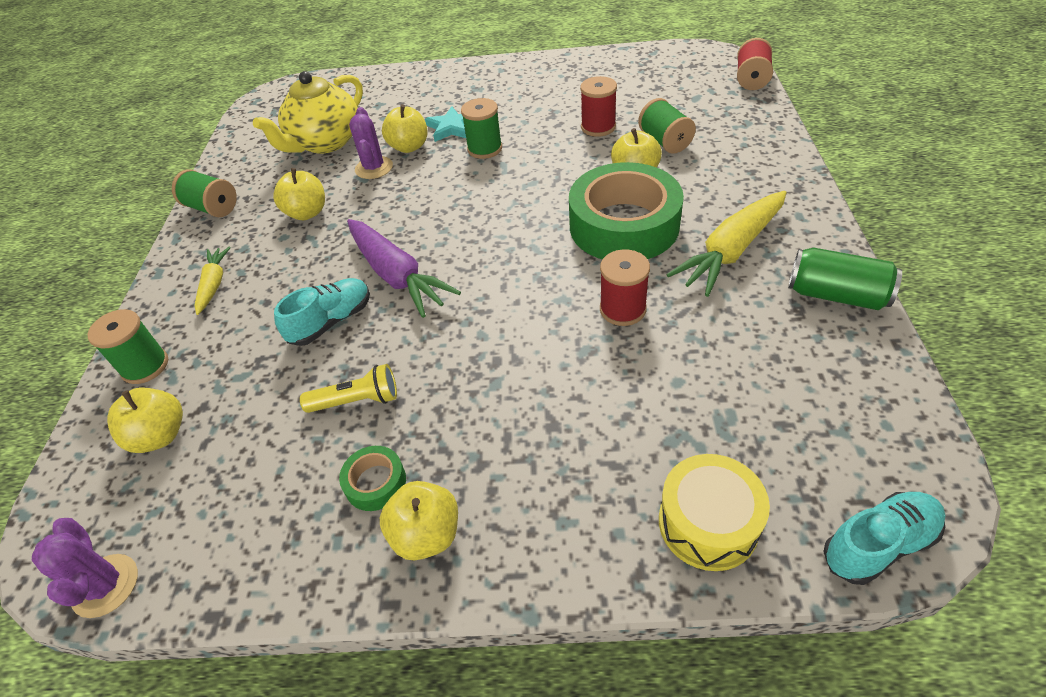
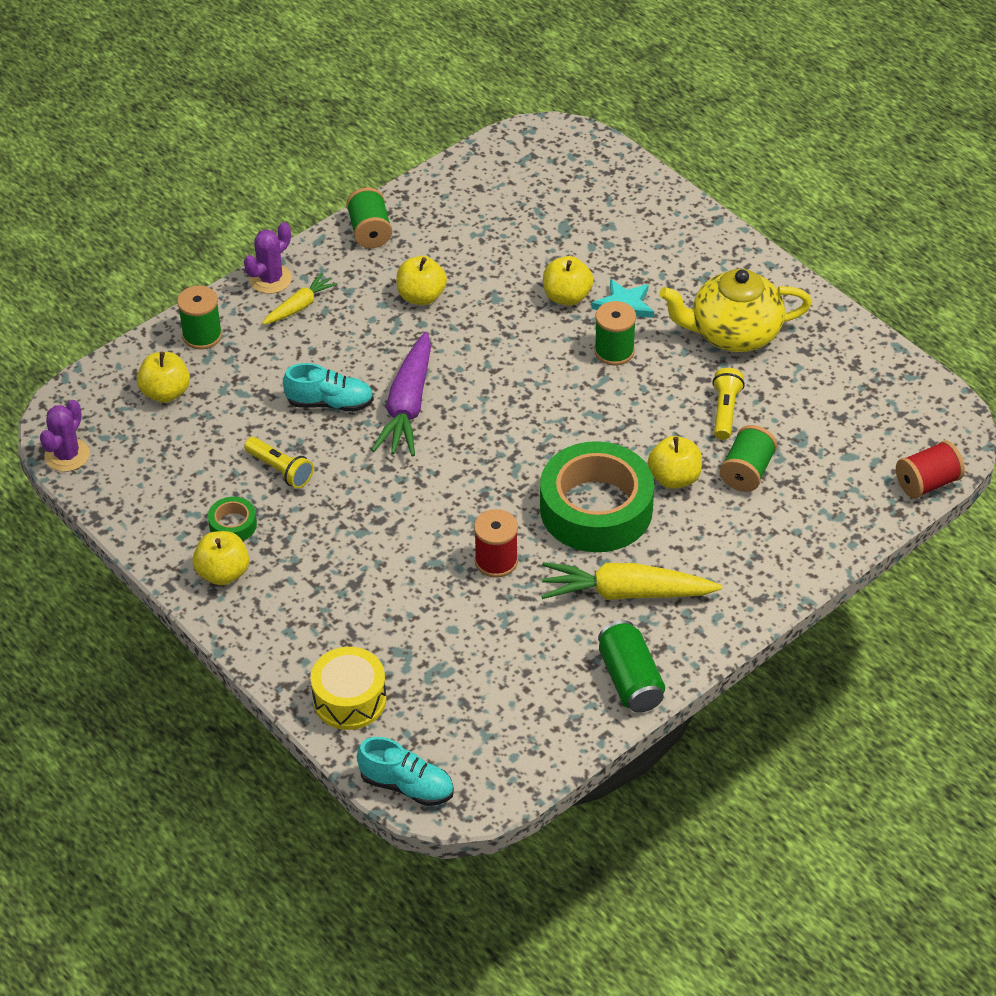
camera: 45 degrees right, 0 degrees up
(325, 142) = (517, 234): yellow teapot -> yellow teapot (733, 334)
(374, 168) = (515, 295): purple cactus -> purple cactus (270, 279)
(598, 127) = (725, 411): red spool -> yellow flashlight

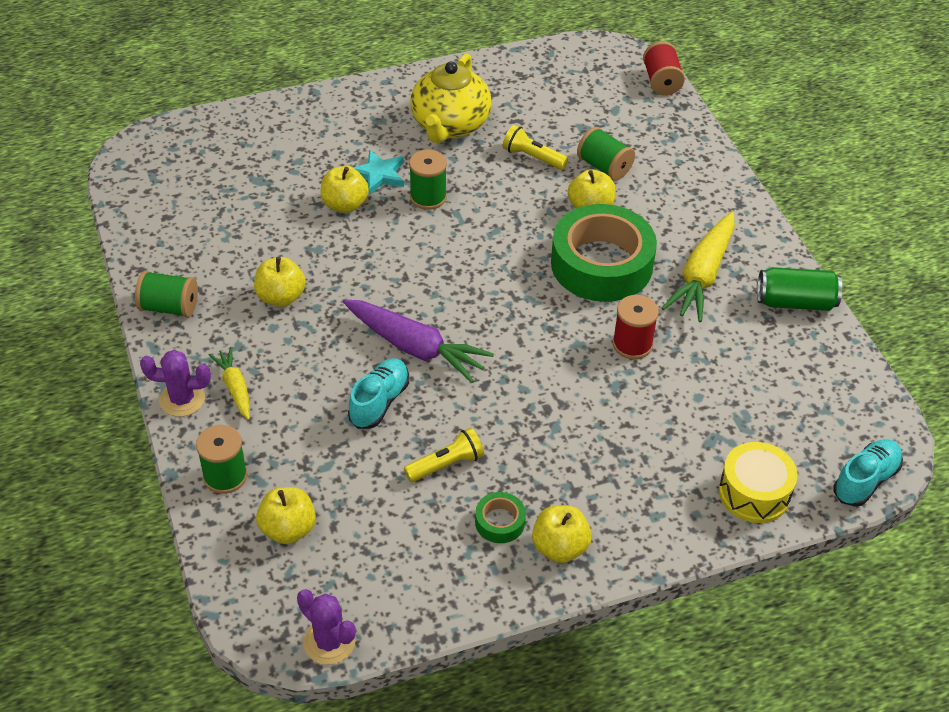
camera: 70 degrees left, 0 degrees up
(270, 279) = (182, 399): purple cactus -> purple cactus turned 60 degrees counterclockwise

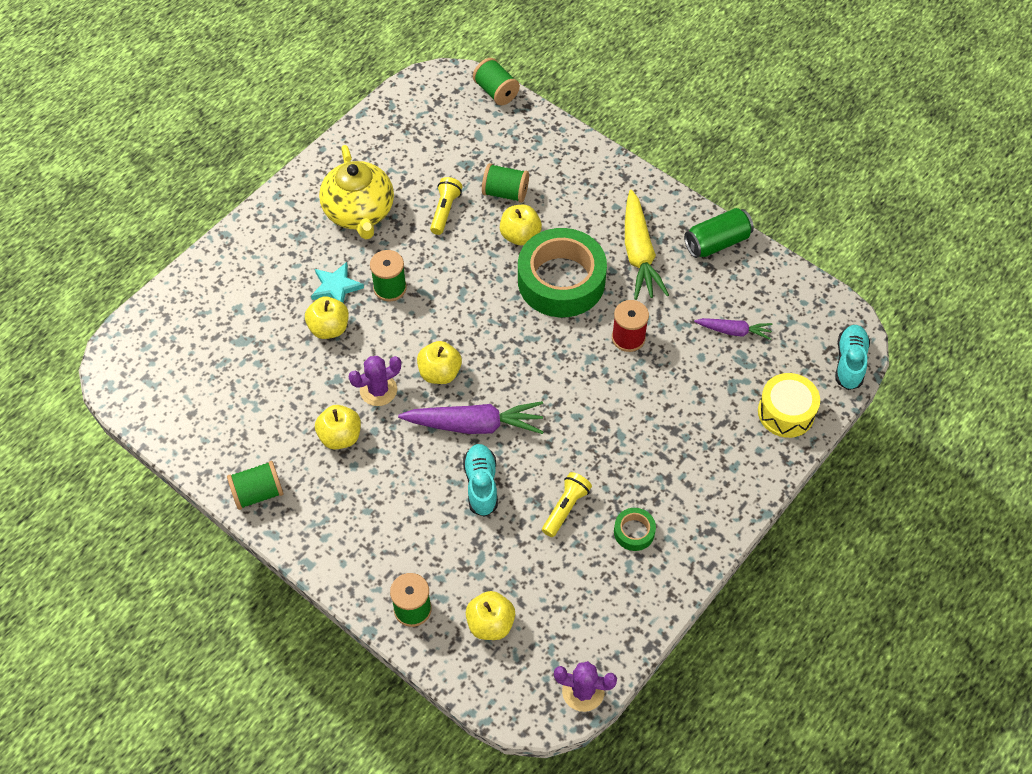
camera: 30 degrees left, 10 degrees up
(182, 399) = (330, 565): purple cactus -> purple cactus (378, 390)
(235, 388) = (364, 533): yellow carrot -> none
(532, 157) = (445, 211): yellow flashlight -> yellow flashlight turned 105 degrees clockwise
(559, 547) = (687, 528): yellow apple -> yellow apple (440, 373)
(661, 82) = (496, 92): red spool -> green spool
(752, 390) = (733, 331): none -> purple carrot

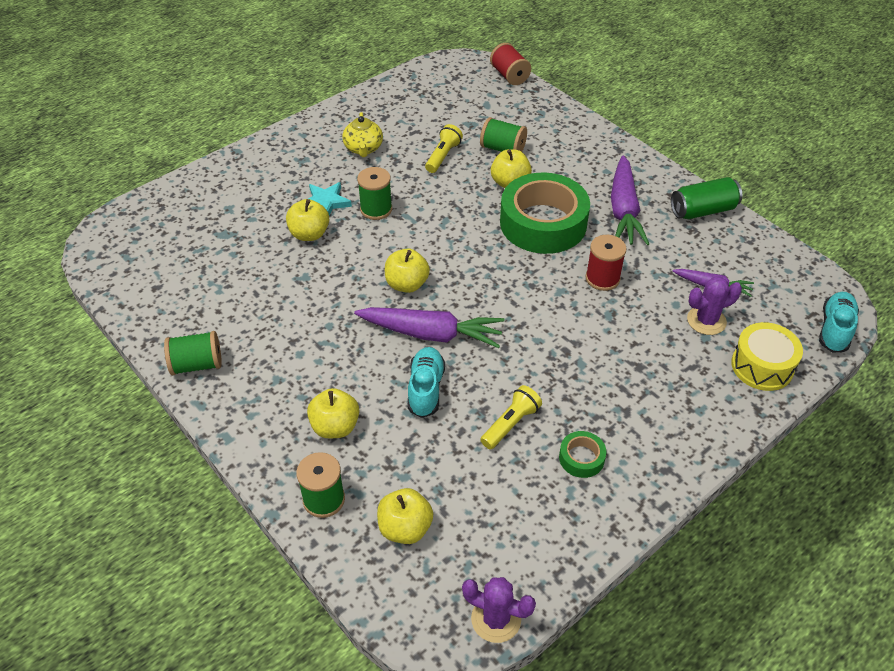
camera: 10 degrees right, 10 degrees down
(340, 436) = (294, 326): yellow apple -> yellow apple (335, 427)
(359, 212) = (363, 149): yellow teapot -> yellow teapot, size x0.58
(378, 390) = (342, 291): purple cactus -> purple cactus (706, 321)
(496, 92) = (509, 76): green spool -> red spool
(639, 253) = (623, 210): yellow carrot -> purple carrot

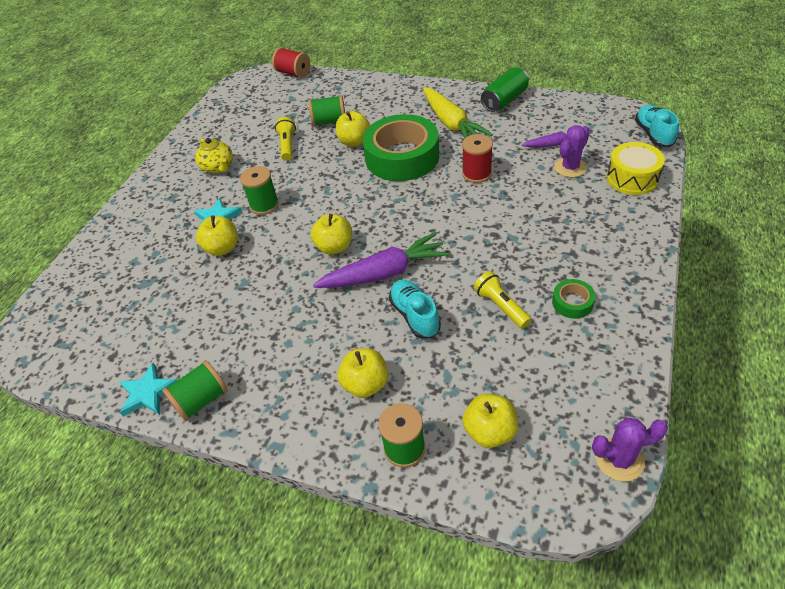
camera: 25 degrees left, 0 degrees up
(161, 335) = (148, 393): none -> turquoise star
(510, 424) = (501, 306): yellow flashlight -> yellow flashlight turned 45 degrees counterclockwise
(623, 210) = (451, 123): purple carrot -> yellow carrot

